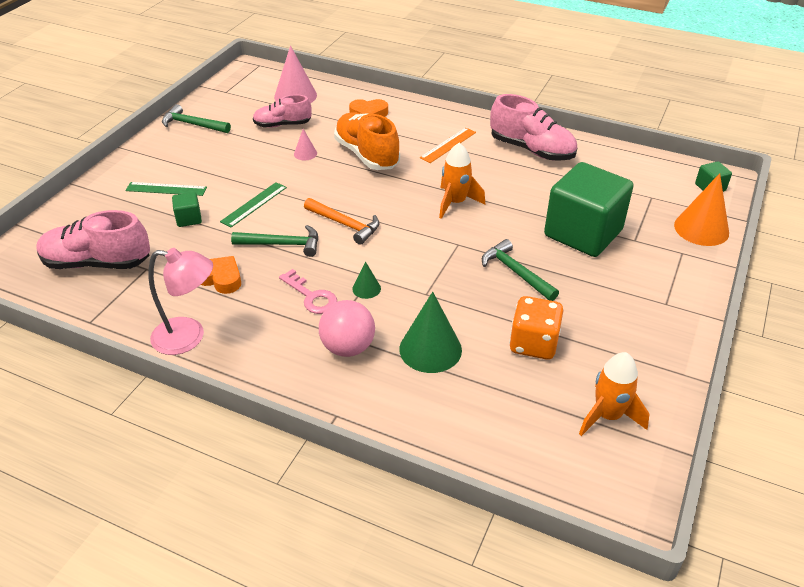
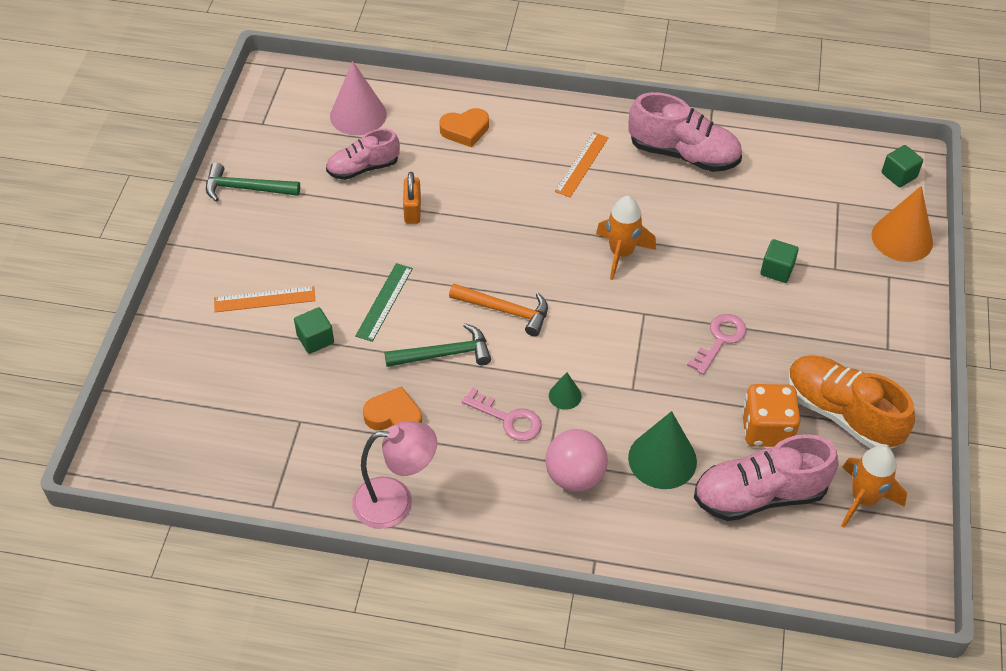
camera: 15 degrees left, 10 degrees up
(97, 263) = (237, 425): pink shoe -> pink shoe (759, 495)
(166, 189) = (264, 299): green ruler -> orange ruler
(305, 153) = (412, 210): pink cone -> orange padlock
(367, 155) = (489, 198): orange shoe -> orange shoe (841, 414)
(516, 272) = (720, 340): green hammer -> pink key
(583, 233) = (777, 270): green cube -> green cube, size x0.40

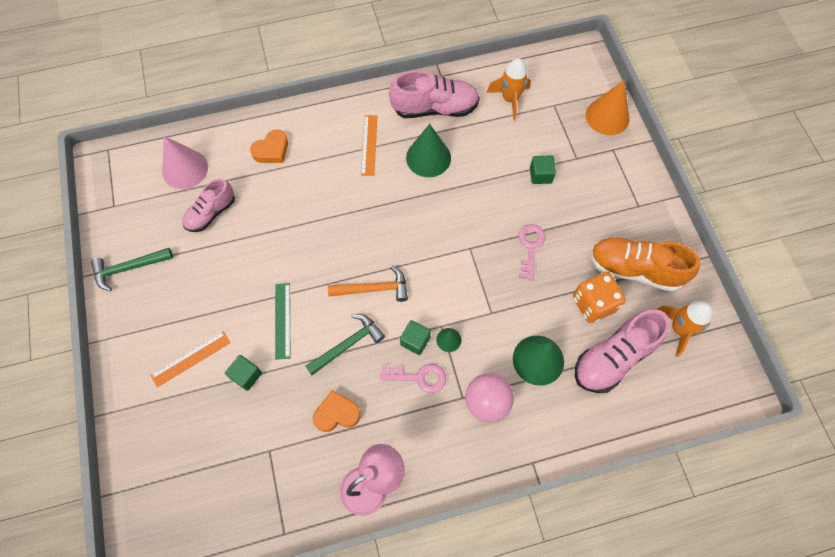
camera: 25 degrees left, 15 degrees up
(412, 210) = (266, 234): orange padlock -> none
(621, 253) = (431, 206): orange rocket -> orange rocket (510, 99)
(646, 202) = (428, 157): none -> green cone
(899, 175) = (582, 68): green cube -> green cube (415, 341)

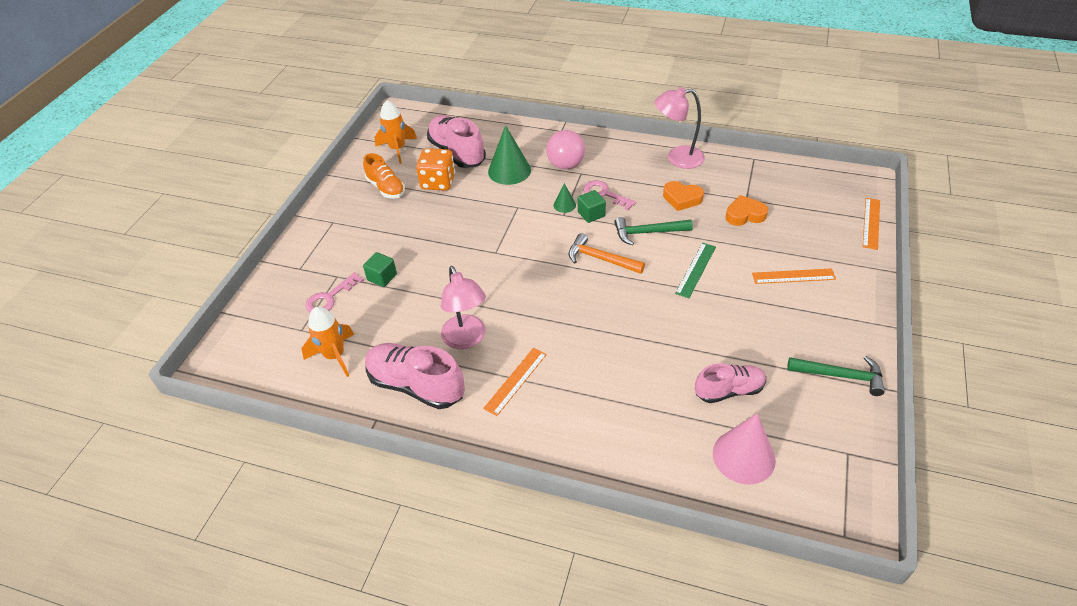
camera: 145 degrees left, 20 degrees down
(127, 481) = (871, 223): none -> orange ruler
(246, 375) = (746, 246): green cube -> none
(272, 150) = (627, 428): orange heart -> orange heart (745, 215)
(428, 157) = (466, 339): green cone -> pink lamp
(530, 247) = (446, 232): pink key -> pink key (330, 297)
(607, 116) = (269, 296): orange cone -> none
(613, 357) = (457, 153): pink shoe -> pink shoe turned 120 degrees counterclockwise
(634, 269) = (386, 188): orange shoe -> orange shoe, size x0.64

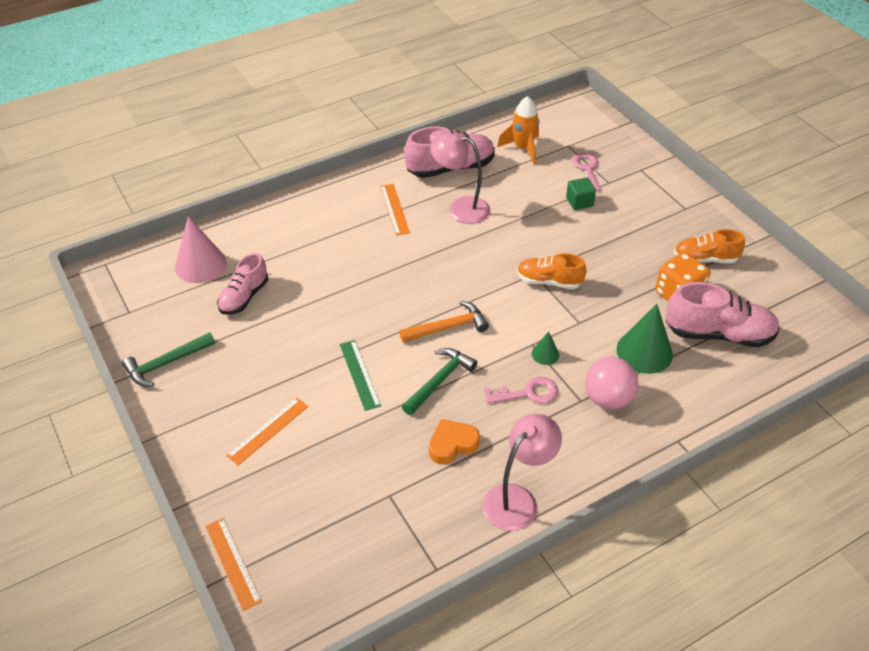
camera: 130 degrees right, 0 degrees up
(397, 149) = (770, 297): orange rocket -> none
(495, 241) = (549, 281): none -> orange shoe
(591, 214) = (510, 362): green cube -> none
(745, 215) = (372, 471): orange heart -> none

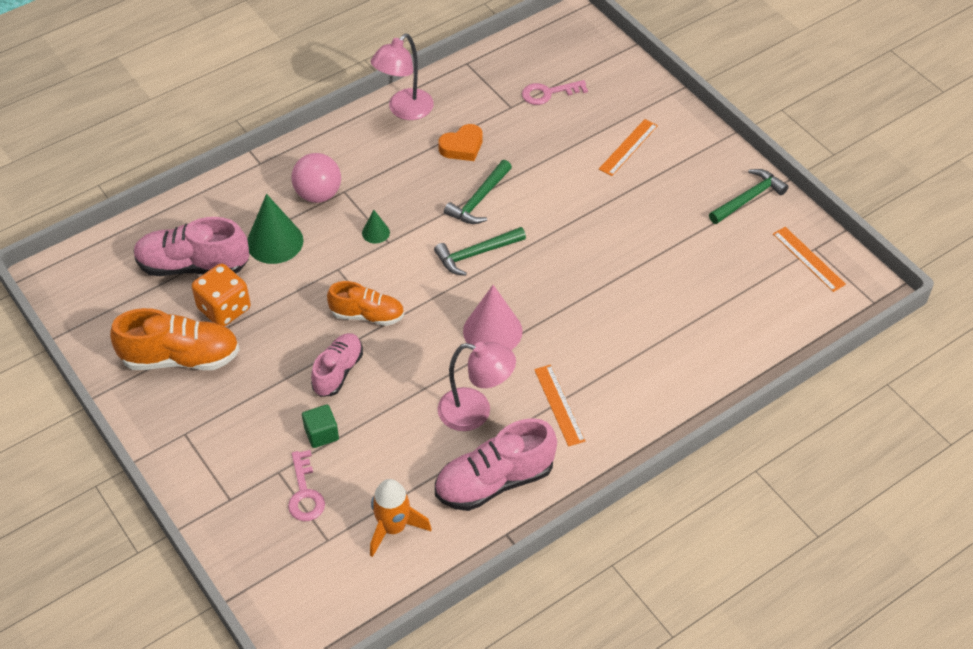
camera: 175 degrees right, 5 degrees up
(200, 265) = (766, 309): pink cone -> pink cone (492, 331)
(233, 563) = (622, 57): orange ruler -> orange ruler (808, 259)
(244, 297) = (701, 273): pink shoe -> pink shoe (338, 371)
(359, 374) = (557, 201): green ruler -> none
(448, 327) = (476, 254): orange hammer -> green hammer
(527, 393) = (394, 194): pink key -> pink key (548, 93)
(705, 259) = (181, 358): orange shoe -> orange shoe, size x1.56

